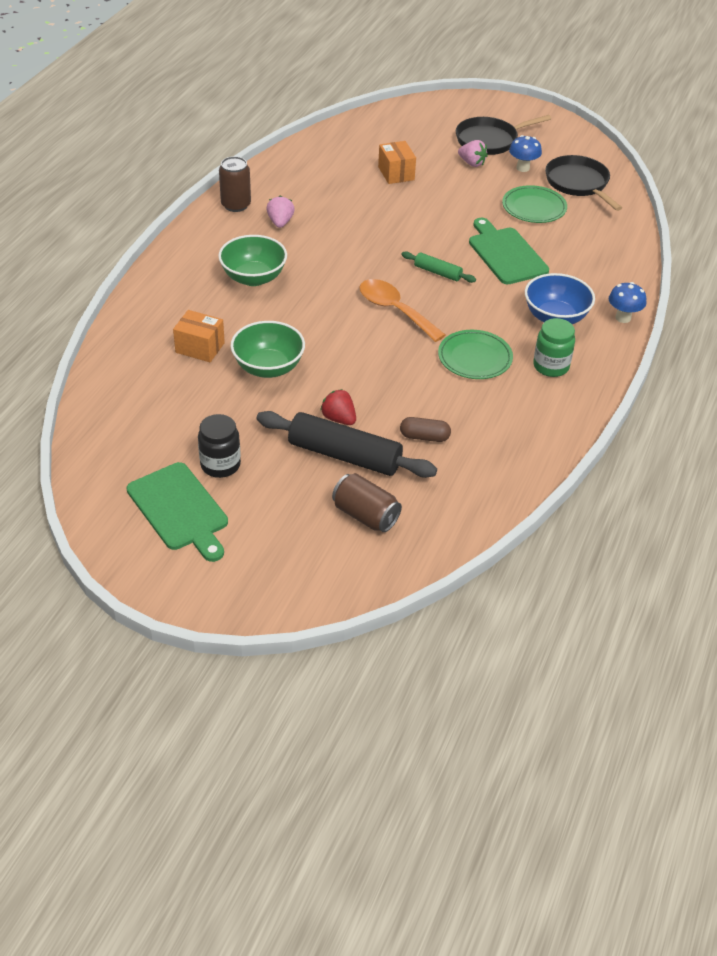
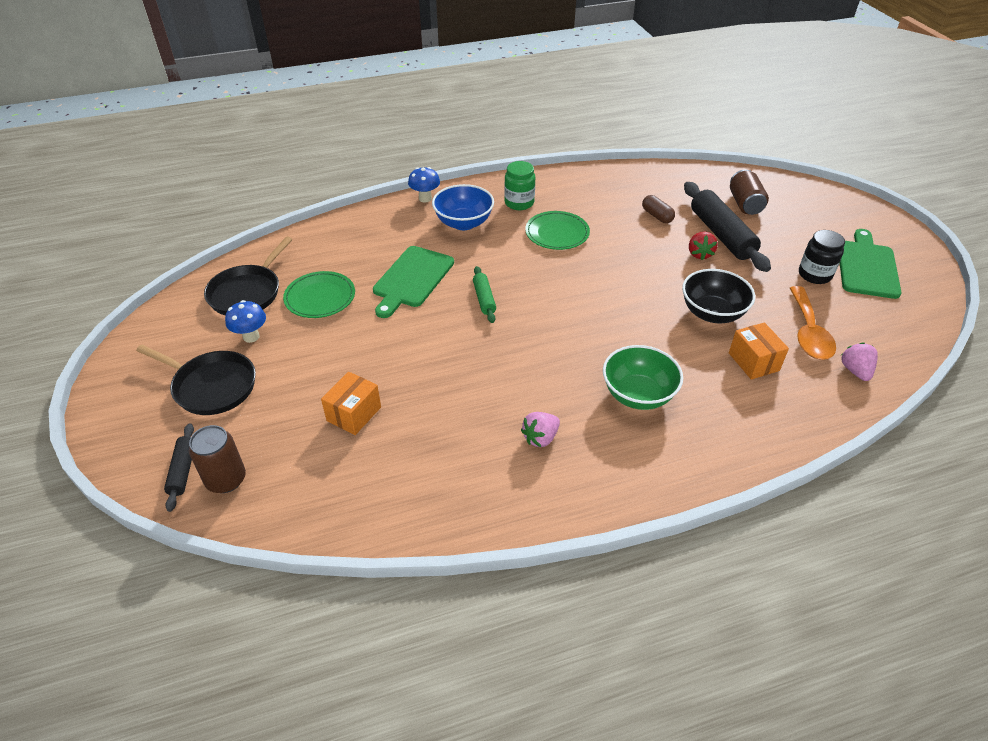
camera: 130 degrees left, 0 degrees up
(236, 205) = (556, 495): brown can -> brown can (226, 479)
(268, 367) = (712, 313): green bowl -> black bowl
(394, 310) = (561, 293): orange spoon -> orange spoon (808, 332)
(428, 112) = (183, 471): none -> black rolling pin
(472, 163) = (276, 373): pink strawberry -> pink strawberry (855, 371)

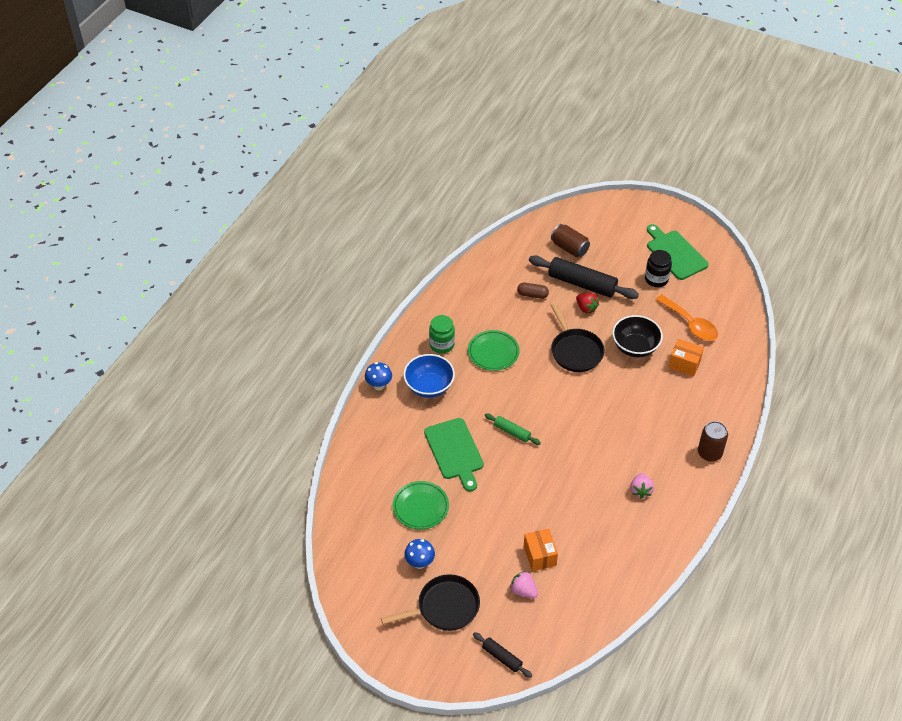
camera: 45 degrees left, 5 degrees up
(226, 479) = (529, 641): brown can -> brown can (709, 453)
(247, 292) = (372, 539): black pan -> black pan (575, 351)
(638, 395) = (655, 428): green bowl -> none
(855, 371) = (731, 333): pink strawberry -> pink strawberry (523, 591)

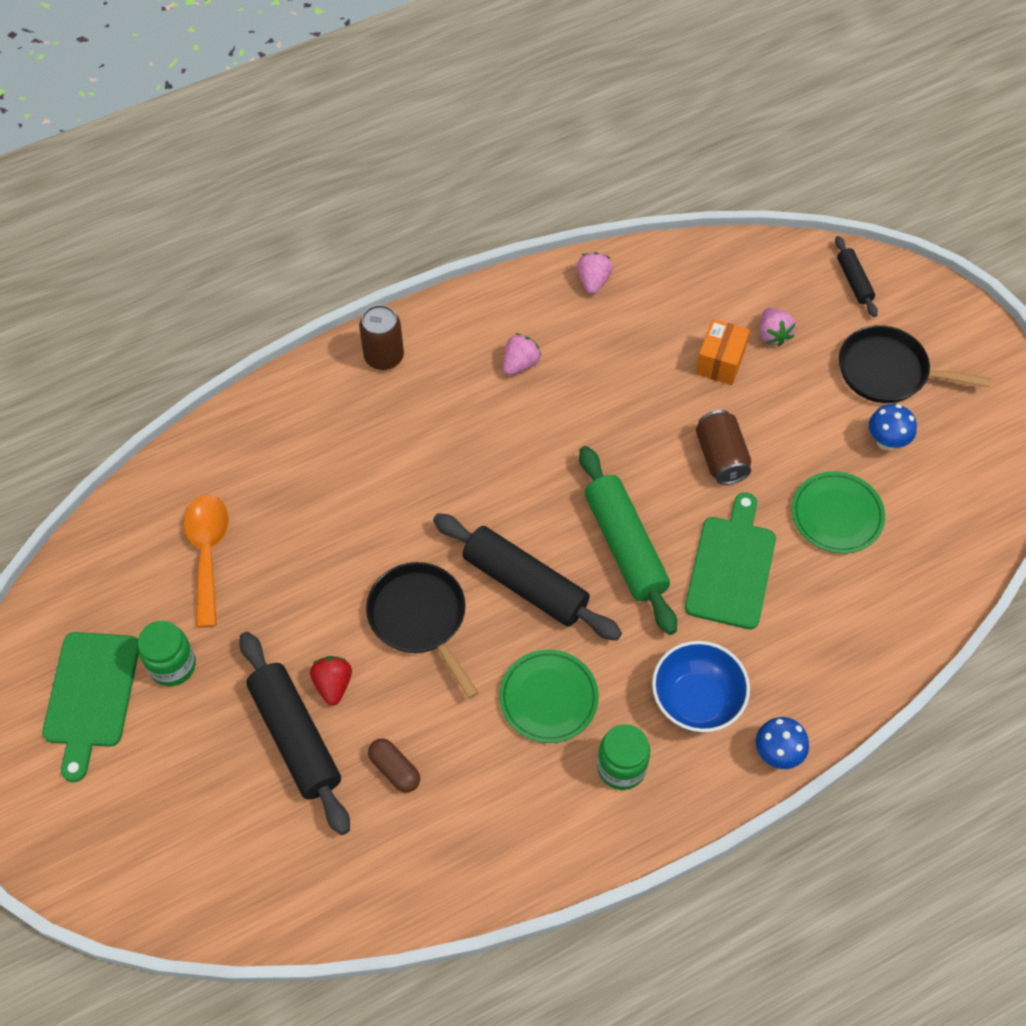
camera: 145 degrees left, 10 degrees up
(512, 432) = (625, 546): green rolling pin -> green rolling pin, size x1.97
(543, 390) = (525, 584): none -> black rolling pin
(569, 248) = (246, 828): brown can -> brown can (721, 457)
(575, 351) = (420, 618): black pan -> black pan turned 45 degrees counterclockwise
(635, 347) = (326, 567): black bowl -> none
(646, 562) = (593, 281): none -> pink strawberry
(656, 279) = (172, 665): black jar -> green jar
(684, 364) = (284, 496): orange box -> none

